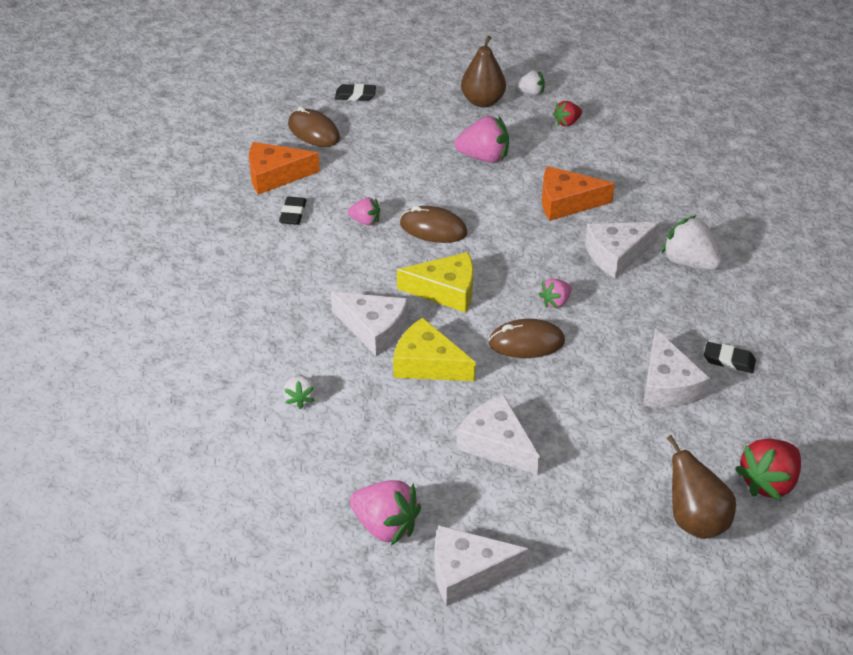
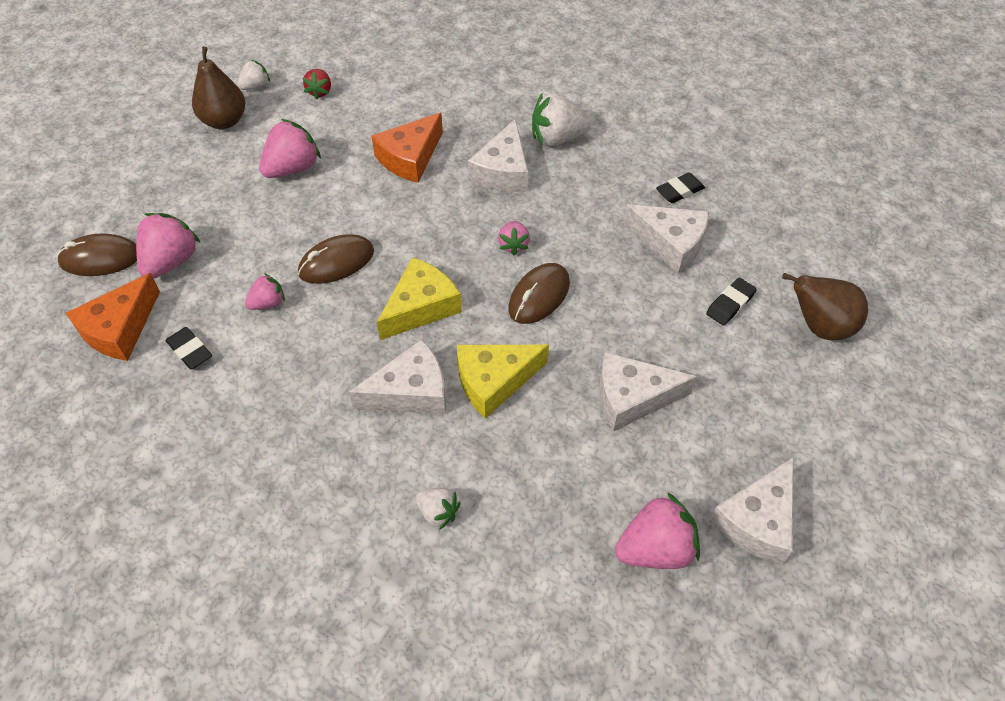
camera: 50 degrees left, 10 degrees up
(346, 160) = (171, 261): none -> pink strawberry
(355, 95) = (96, 196): black eraser -> black eraser (730, 304)
(768, 482) = (817, 258): red strawberry -> none

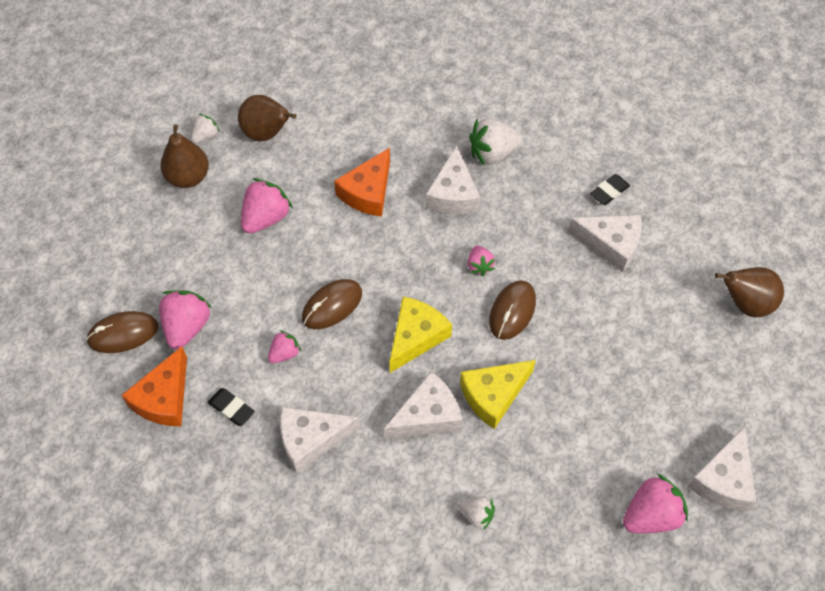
camera: 10 degrees left, 5 degrees up
(320, 92) = (267, 134): red strawberry -> brown pear
(632, 397) = (608, 391): white cheese -> white cheese (311, 439)
(730, 304) = (670, 294): black eraser -> none

